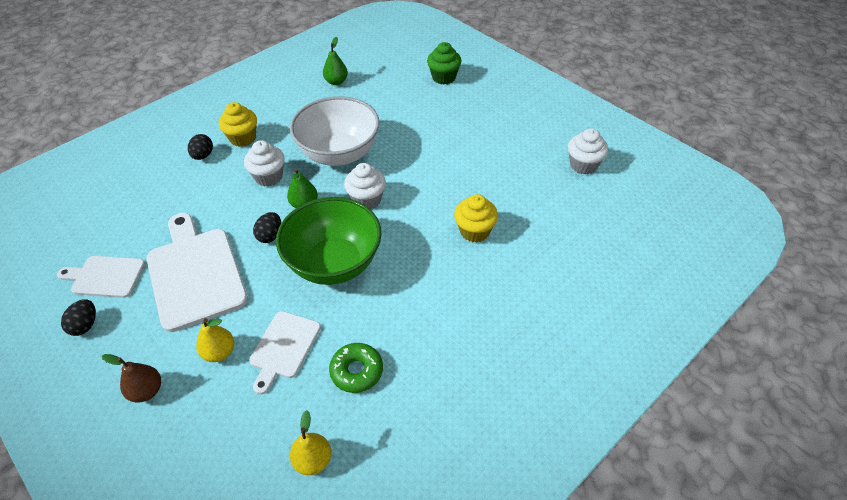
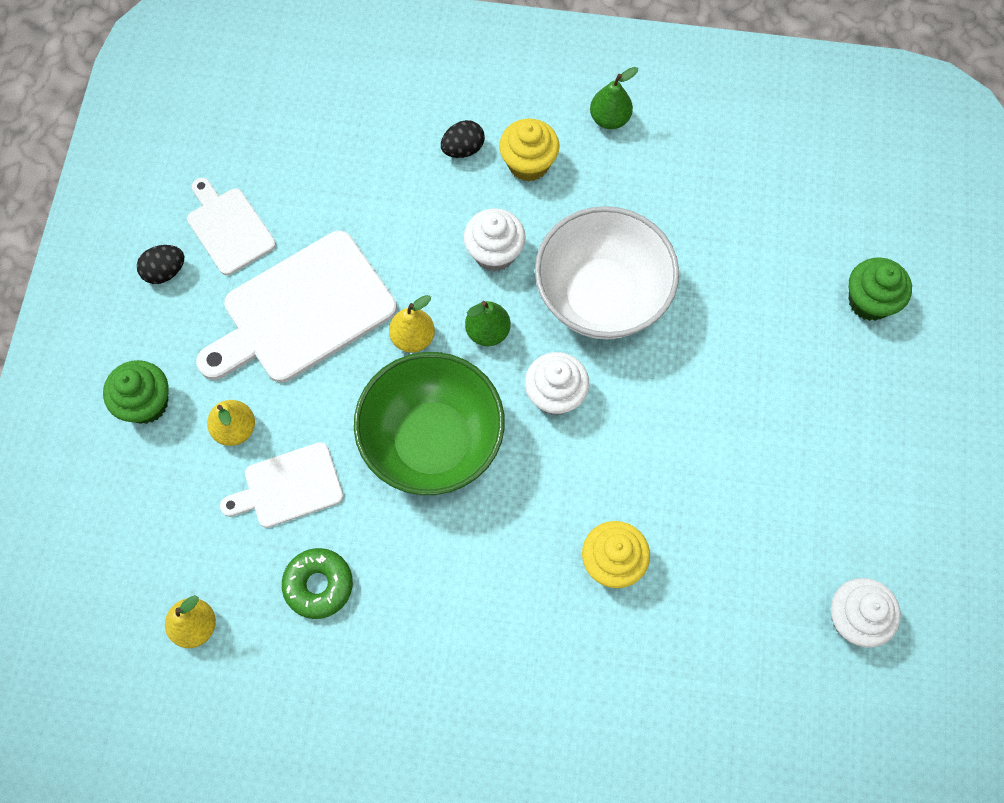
camera: 50 degrees right, 20 degrees up
(146, 391) = (146, 403): brown pear -> green cupcake
(195, 273) = (303, 311): white cutting board -> white cutting board turned 150 degrees counterclockwise
(270, 235) = (413, 338): black egg -> yellow pear
(336, 81) = (729, 174): green pear -> green pear (609, 118)

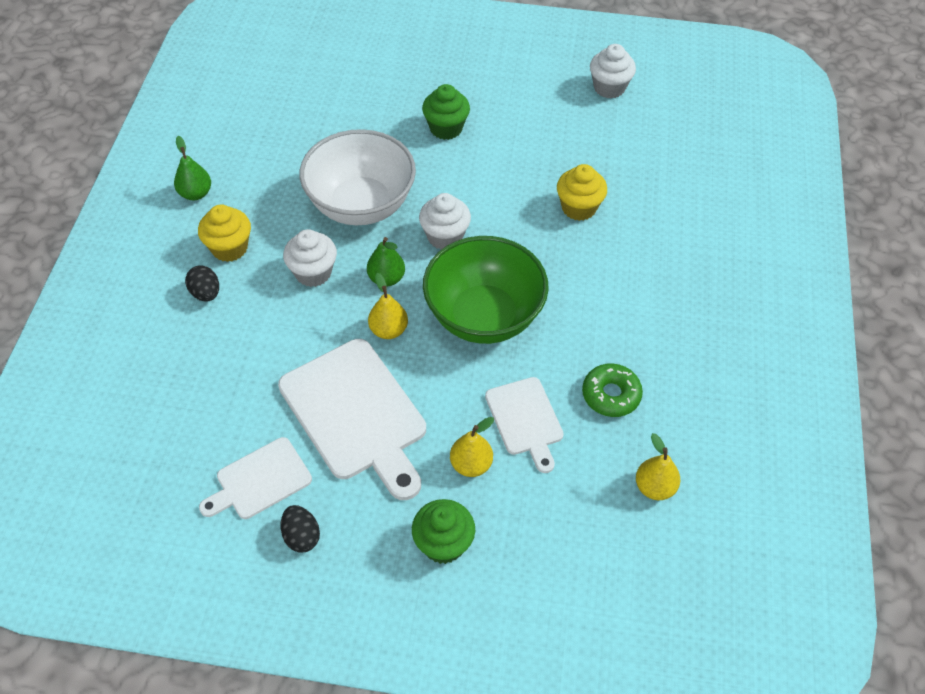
camera: 90 degrees left, 15 degrees down
(869, 301) = (378, 60): green cupcake -> green cupcake (446, 128)

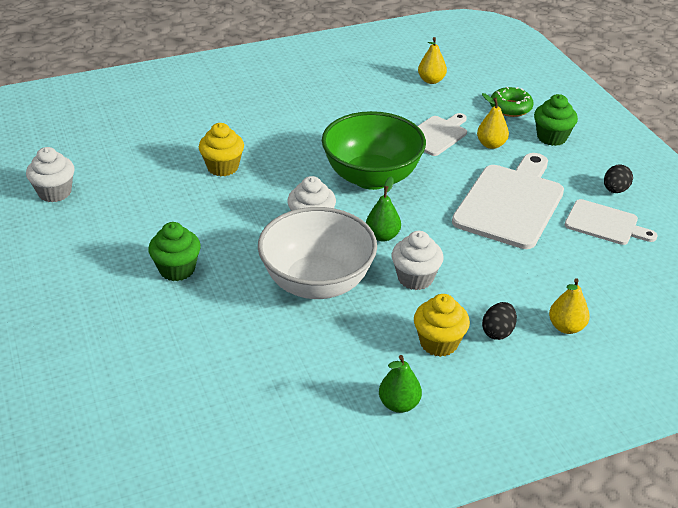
camera: 120 degrees left, 15 degrees down
(388, 330) = (428, 216): yellow pear -> yellow pear (566, 327)
(611, 395) = (383, 110): green donut -> green donut (510, 108)

